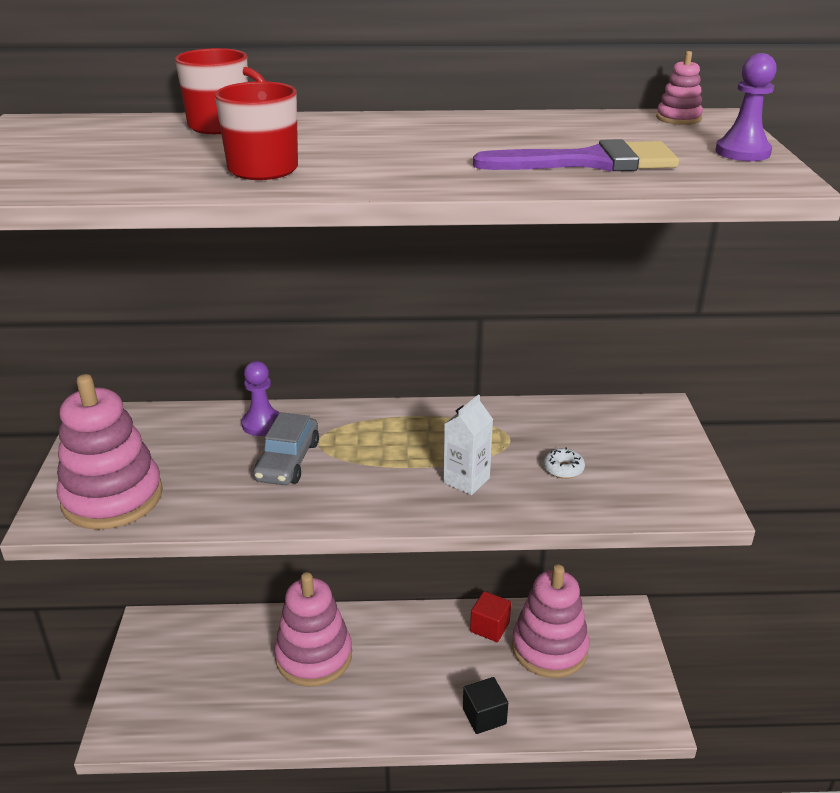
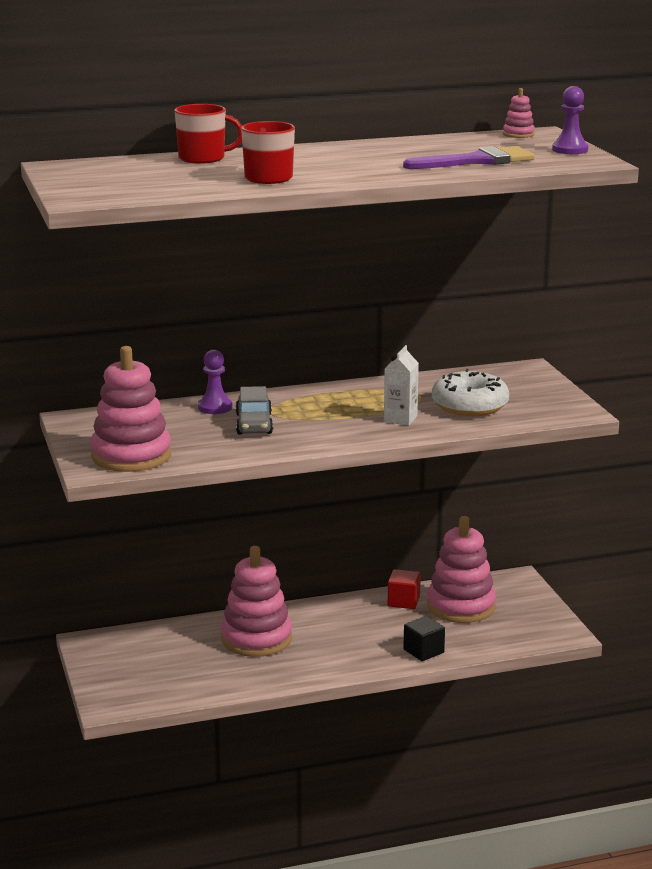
camera: 15 degrees left, 10 degrees down
(563, 469) = (469, 406): white donut -> white donut, size x2.39

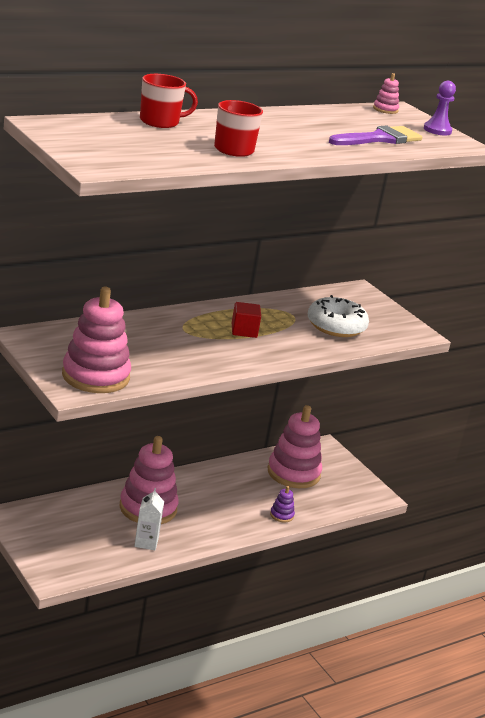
camera: 20 degrees left, 5 degrees up
(215, 407) = (138, 325): purple pawn -> none
(254, 424) = (179, 343): grey car -> none
(400, 419) = (291, 339): white carton -> white carton (146, 542)
(403, 601) = (248, 469): red cube -> red cube (244, 331)
(423, 651) = (281, 515): black cube -> purple stacking toy

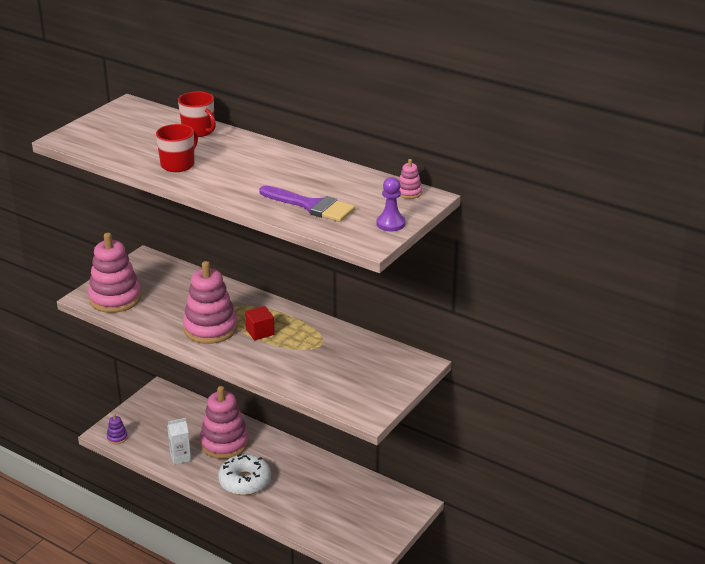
camera: 70 degrees right, 5 degrees up
(281, 515) = (280, 511): purple stacking toy -> purple stacking toy (117, 437)
(293, 473) = (351, 499): pink stacking toy -> pink stacking toy (210, 328)
(336, 326) = (325, 370): white donut -> white donut (245, 481)

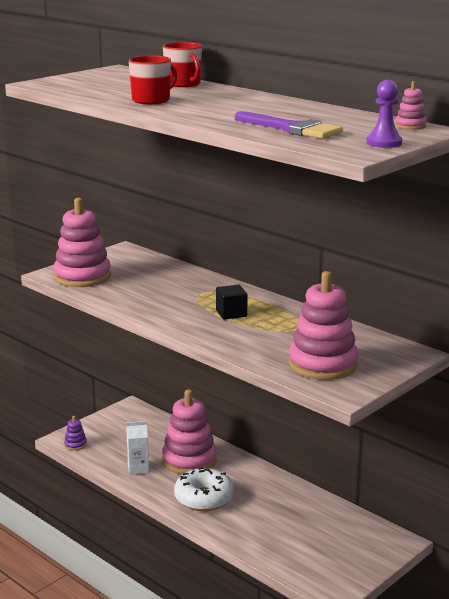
camera: 10 degrees right, 10 degrees down
(210, 328) = (177, 307): pink stacking toy -> pink stacking toy (323, 364)
(260, 332) = (231, 313): red cube -> black cube

